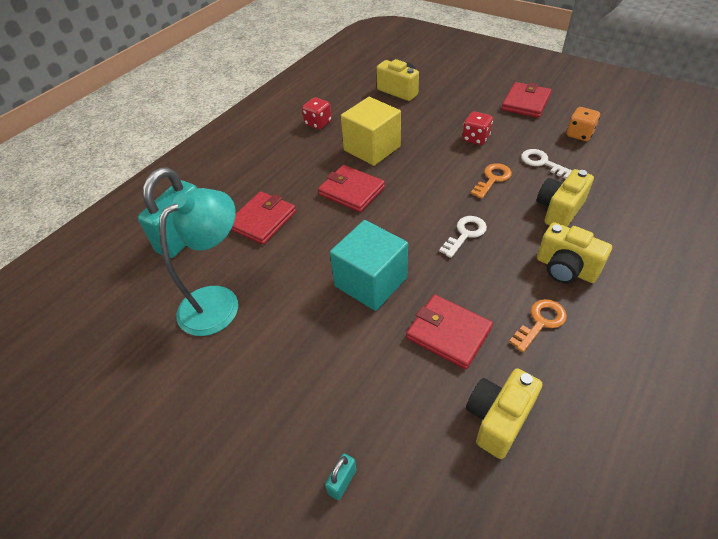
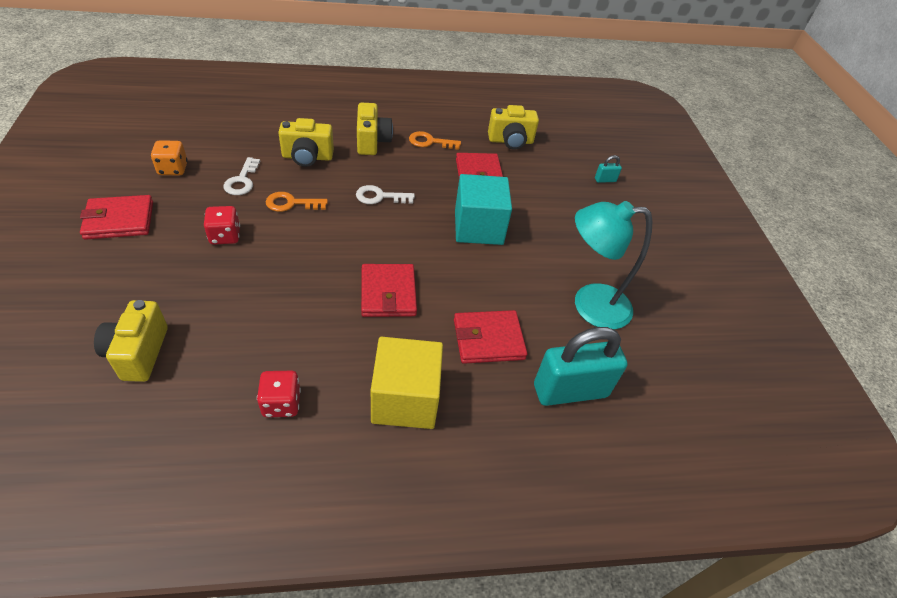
camera: 140 degrees left, 0 degrees up
(372, 148) = (302, 313): yellow cube -> yellow cube (405, 399)

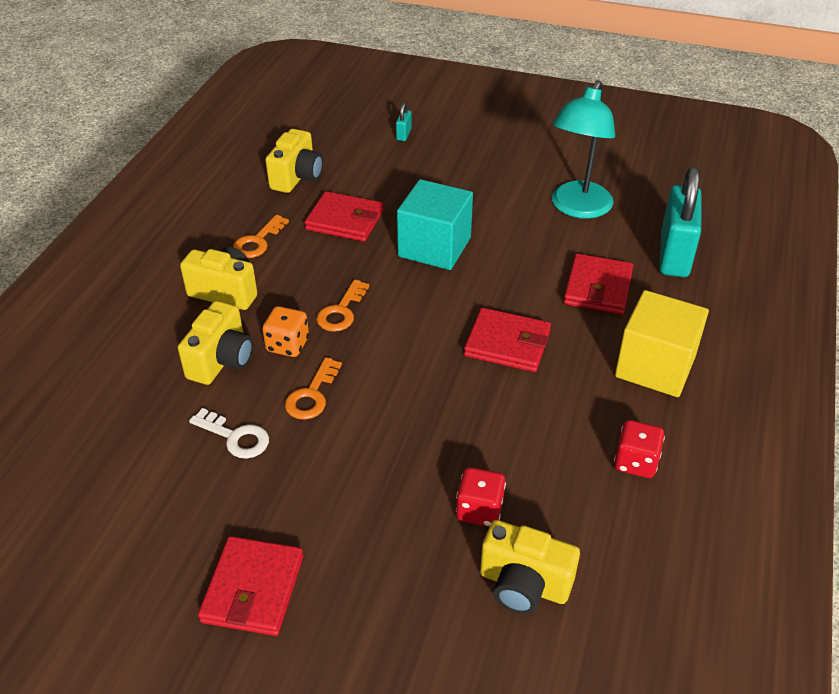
camera: 60 degrees left, 5 degrees down
(173, 169) = (162, 512): orange dice -> orange dice (287, 345)
(225, 236) = (345, 472): red dice -> red dice (479, 510)
(380, 197) = (341, 311): white key -> orange key

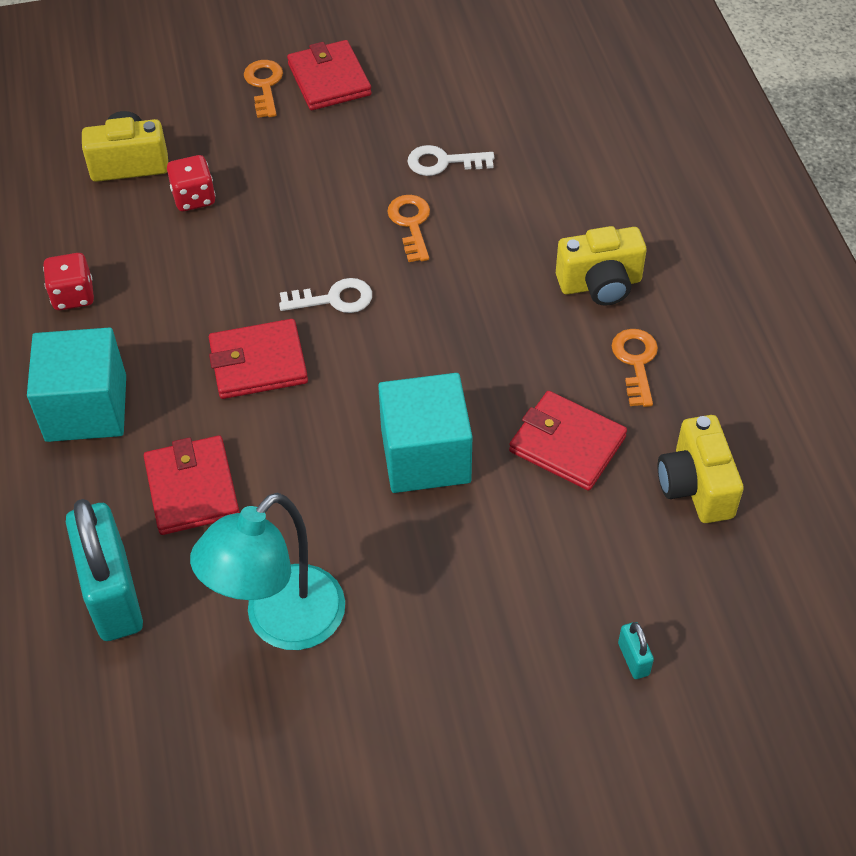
camera: 150 degrees right, 10 degrees up
(221, 361) = (525, 216): yellow camera -> none
(287, 345) = (479, 259): orange dice -> none
(341, 311) = (460, 319): orange key -> orange key (264, 85)
(345, 220) = (567, 444): red wallet -> red wallet turned 45 degrees clockwise
(419, 364) = (334, 299): none -> white key
(577, 208) = (281, 623): turquoise lamp -> turquoise lamp turned 135 degrees counterclockwise
(655, 366) = (86, 408): yellow cube -> turquoise cube

